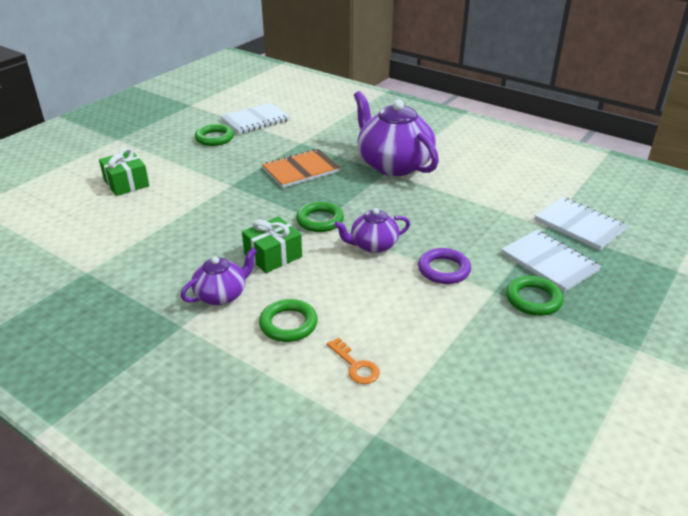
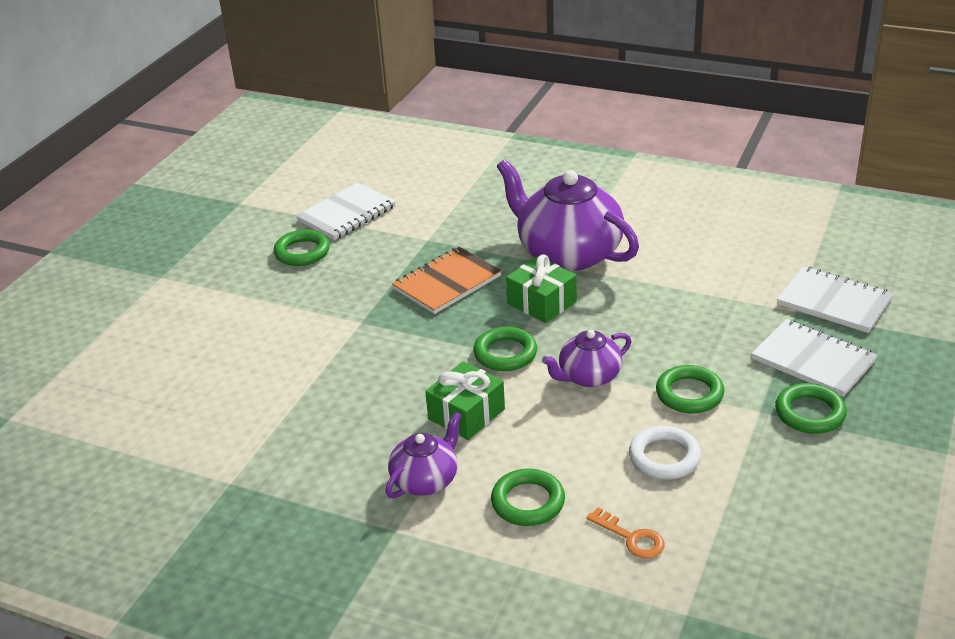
camera: 10 degrees left, 0 degrees up
(126, 183) = (213, 344): green gift -> green gift (541, 303)
(406, 311) = (664, 457): none -> white ring
(444, 270) = (689, 394): purple ring -> green ring

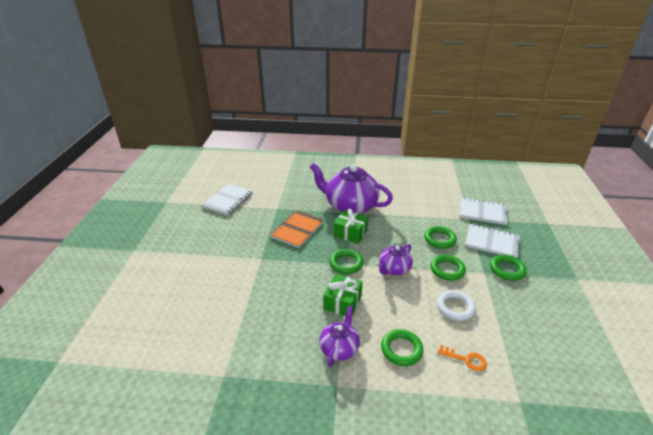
camera: 20 degrees left, 0 degrees up
(302, 252) = (212, 224): green ring -> green ring (439, 239)

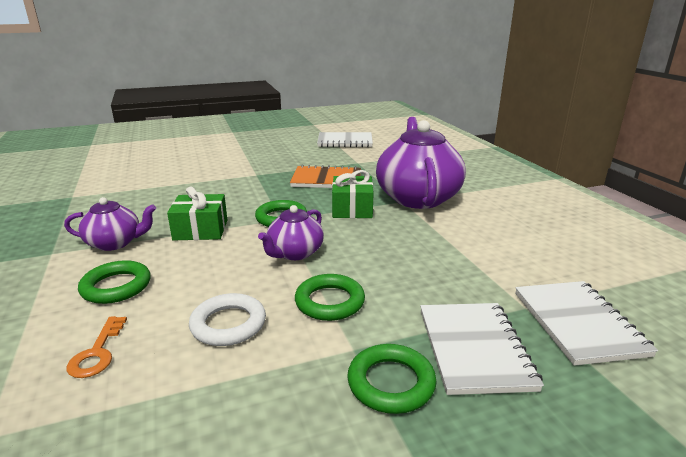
camera: 65 degrees right, 10 degrees down
(394, 269) = (294, 253): purple teapot -> purple teapot turned 75 degrees counterclockwise
(439, 239) = (414, 282): green ring -> none

